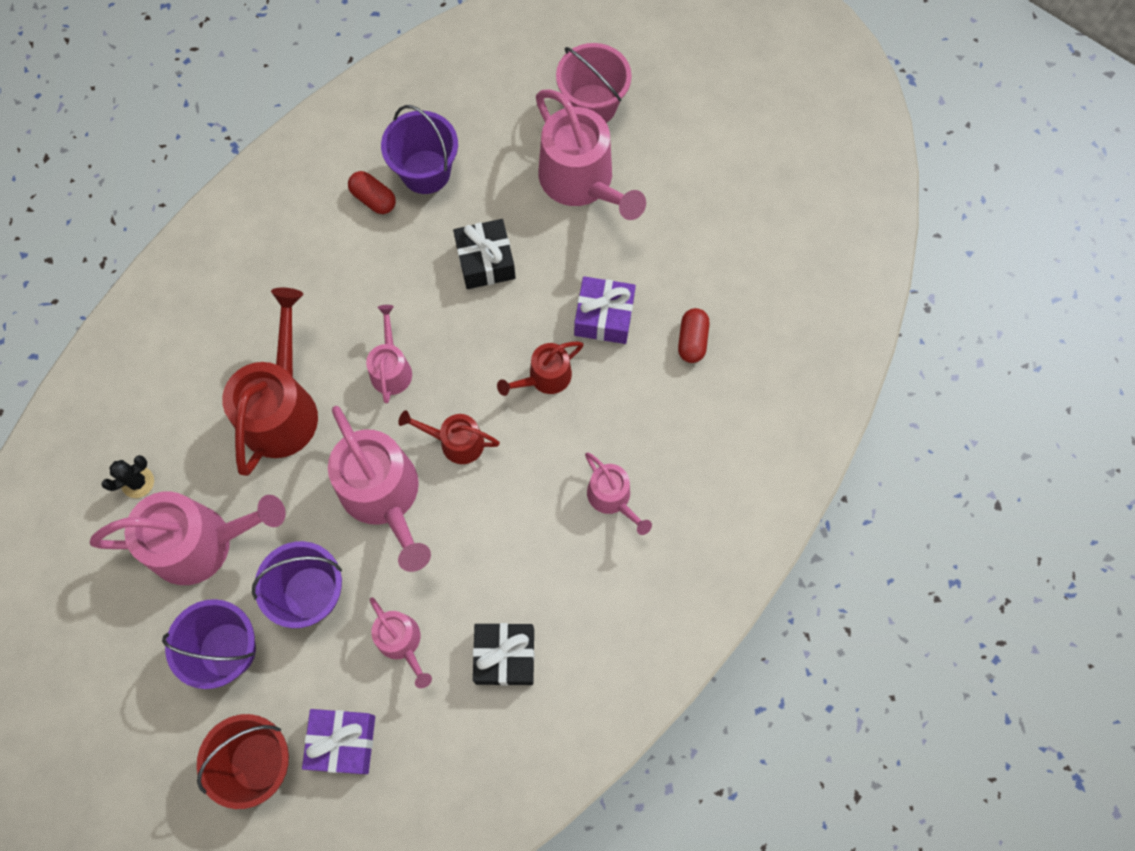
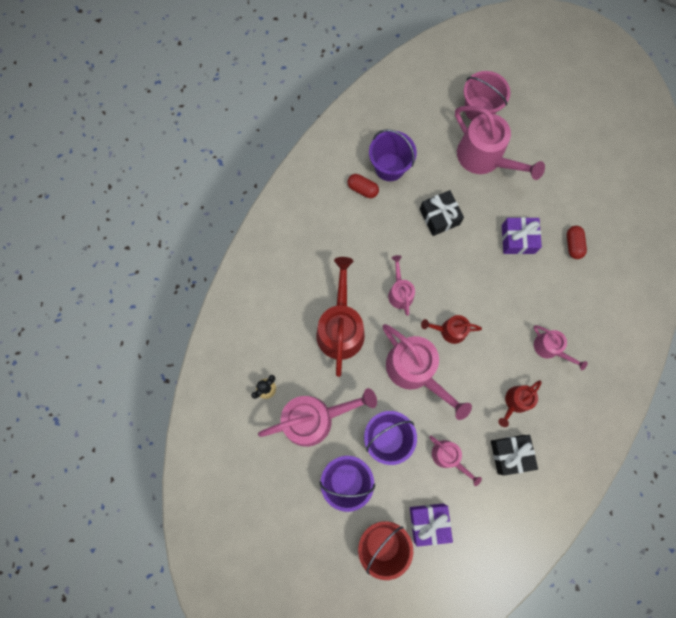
camera: 10 degrees left, 5 degrees up
(545, 377) = (492, 282): red watering can -> red watering can (515, 402)

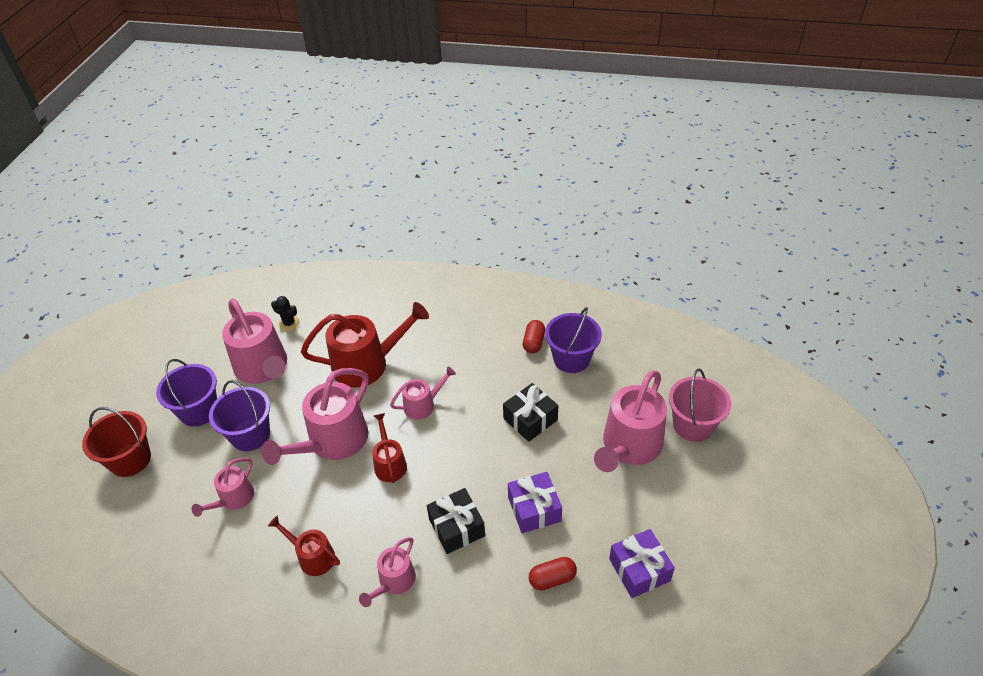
camera: 75 degrees right, 30 degrees down
(429, 522) = (154, 498): purple gift -> purple gift (639, 569)
(510, 454) = (243, 566): black gift -> black gift (456, 527)

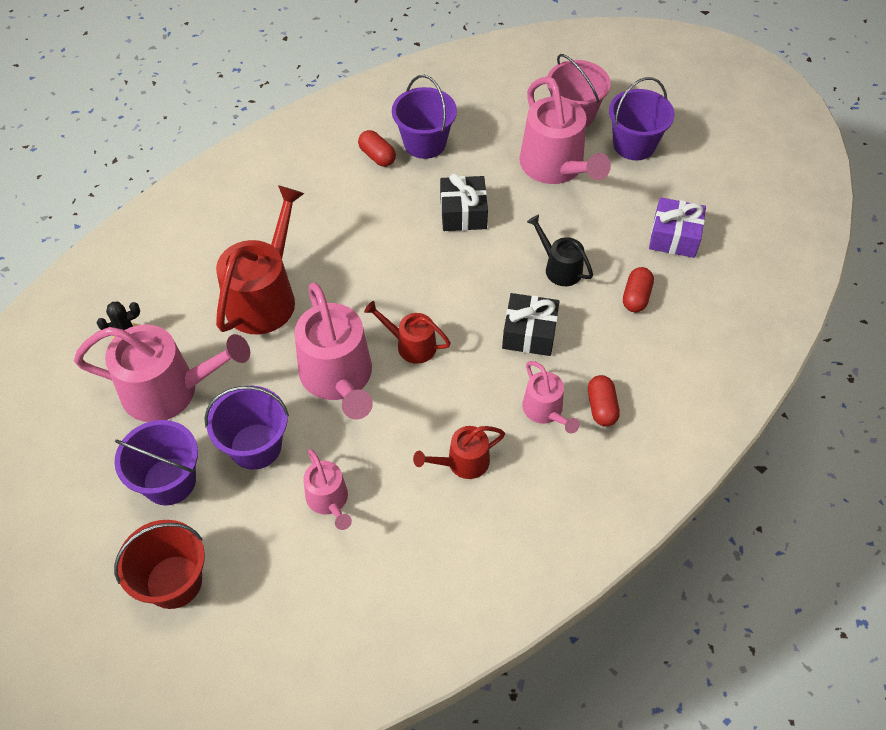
camera: 55 degrees left, 10 degrees up
(423, 405) = (366, 280): pink watering can -> none
(425, 619) = (601, 407): none -> red capsule
(534, 509) = (559, 268): purple gift -> black watering can
(706, 483) = (634, 145): none -> purple bucket

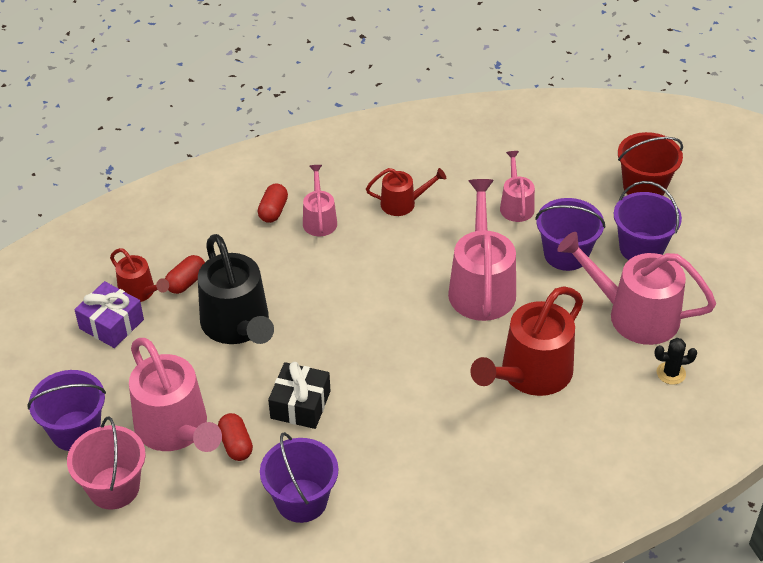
camera: 160 degrees left, 10 degrees down
(377, 156) = (362, 499): red capsule -> red capsule (236, 444)
(411, 345) = (407, 296): red watering can -> red watering can (140, 292)
(529, 333) = (299, 278): black gift -> none
(555, 167) = (175, 429): pink watering can -> pink watering can turned 150 degrees clockwise
(559, 268) = (238, 325): black watering can -> black watering can, size x1.87

